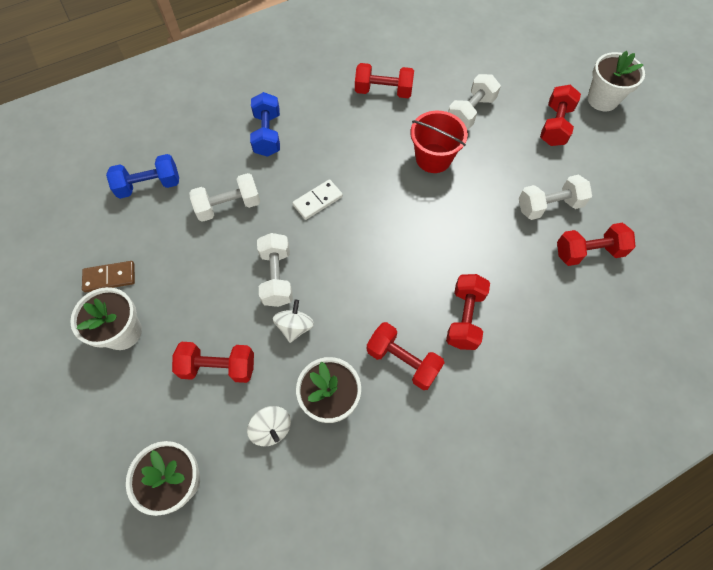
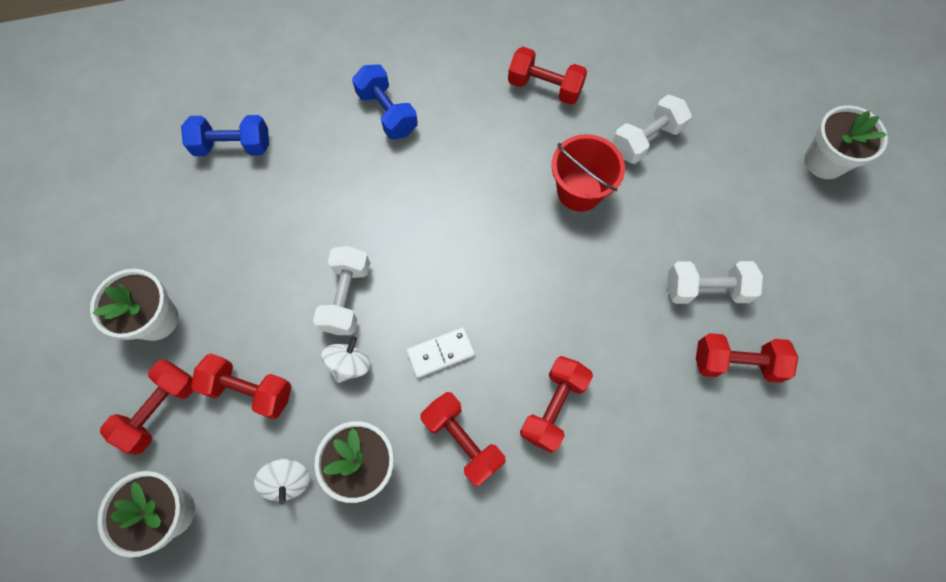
camera: 15 degrees right, 5 degrees up
(109, 277) = (159, 250): brown domino -> none
(229, 206) = (316, 194): white dumbbell -> none
(267, 134) = (387, 113): blue dumbbell -> blue dumbbell turned 45 degrees counterclockwise
(317, 200) = (422, 213): white domino -> white domino (440, 353)
(555, 125) = (749, 183): red dumbbell -> red dumbbell (161, 409)

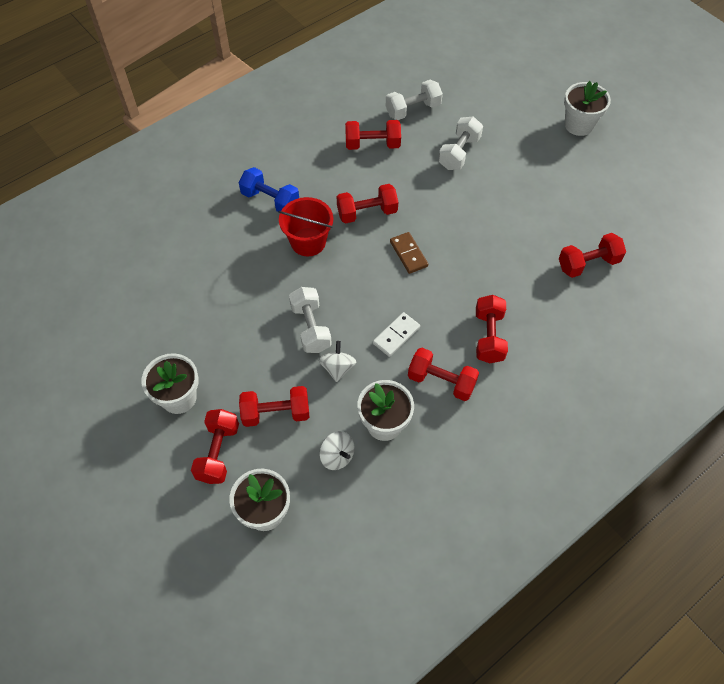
camera: 25 degrees left, 10 degrees down
(233, 146) = (167, 263): blue dumbbell -> none
(491, 174) = (367, 212): none -> red dumbbell
(512, 250) = (408, 254): none -> brown domino
(579, 191) = (432, 200): red bucket -> red bucket (308, 242)
(706, 289) = (546, 228): white dumbbell -> white dumbbell (413, 110)

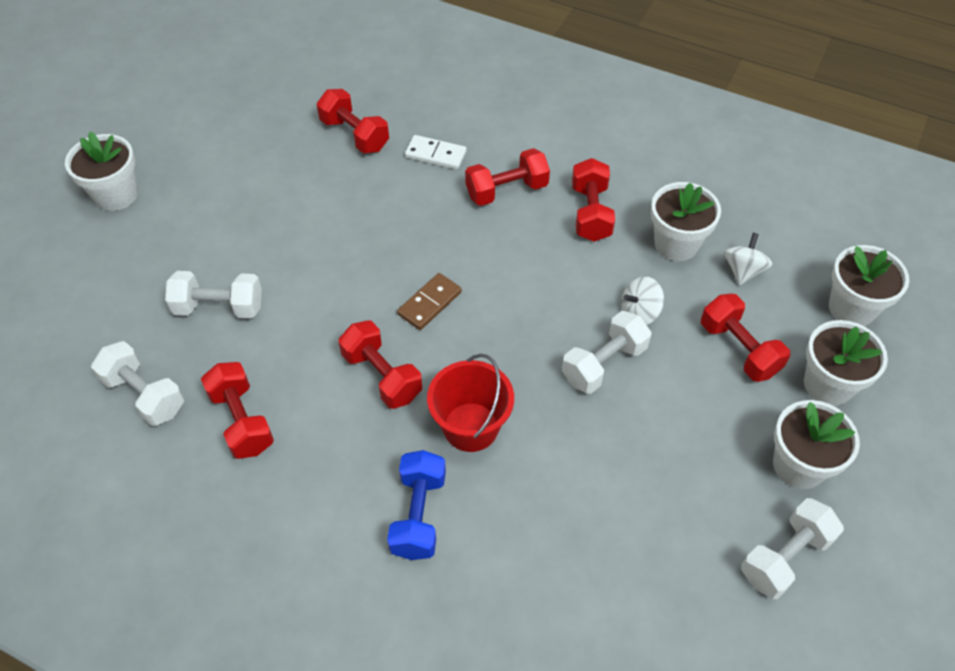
camera: 115 degrees left, 5 degrees down
(134, 356) = (785, 557): none -> white dumbbell
(218, 452) = (828, 384): red dumbbell -> white flower pot
(396, 335) = (558, 273): white domino -> white domino (435, 154)

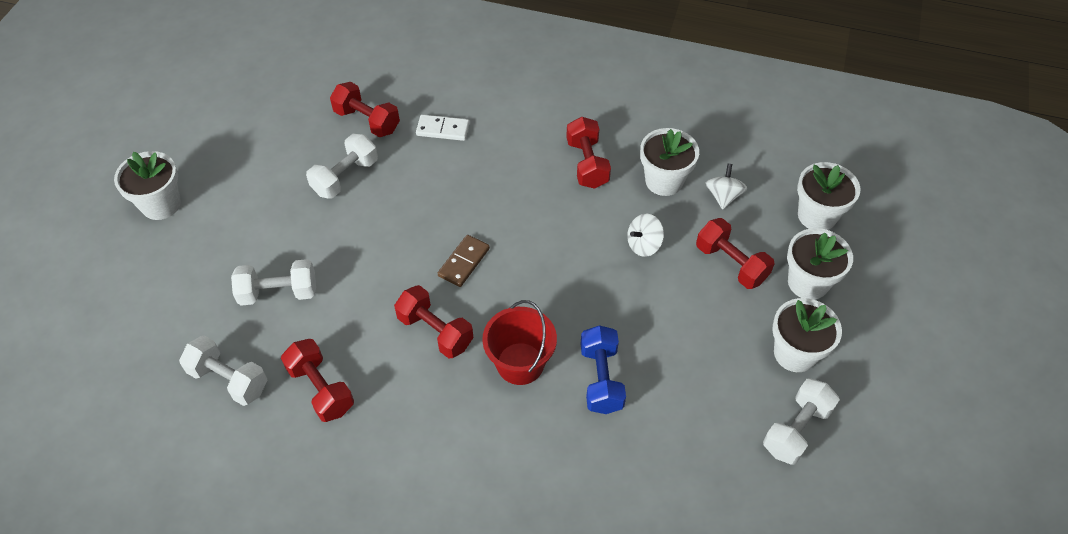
camera: 10 degrees left, 0 degrees up
(418, 515) = (490, 444): blue dumbbell -> blue dumbbell (601, 379)
(506, 190) = (511, 153): red dumbbell -> none
(604, 364) = (622, 292): white dumbbell -> white dumbbell (345, 177)

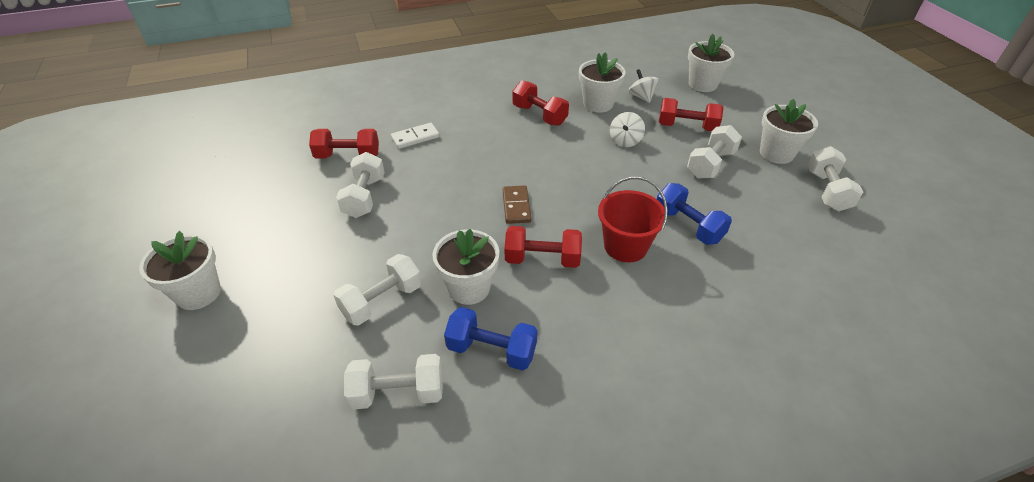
camera: 35 degrees left, 10 degrees down
(321, 389) = (492, 350): red dumbbell -> blue dumbbell
(704, 324) = (710, 164): none -> white dumbbell
(808, 282) = (738, 117): white flower pot -> white flower pot (469, 288)

